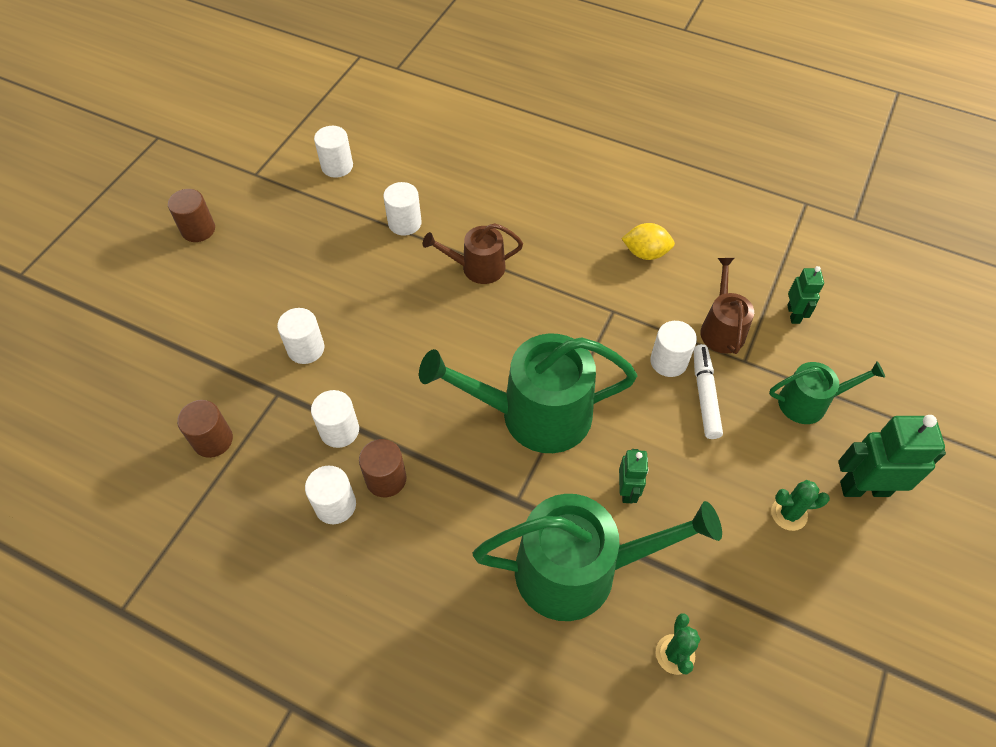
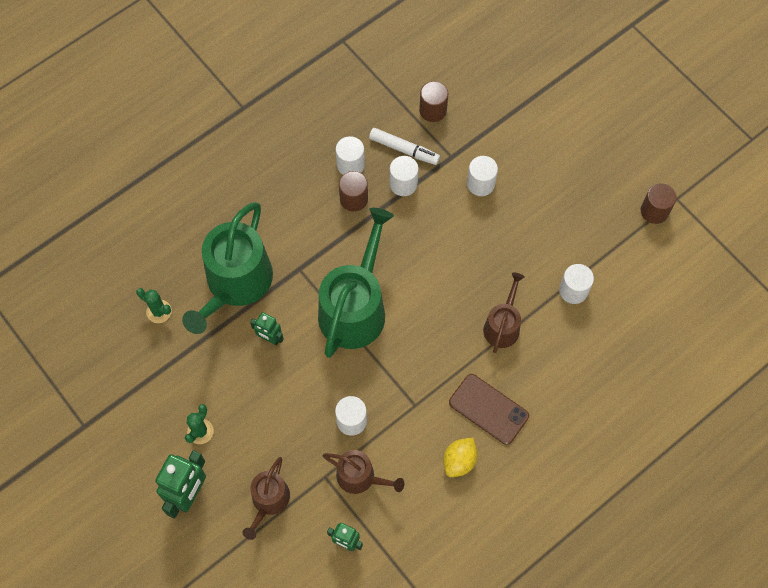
camera: 115 degrees right, 10 degrees up
(198, 230) = (629, 144): brown cylinder -> brown cylinder (654, 211)
(337, 166) = (661, 262): white cylinder -> none
(576, 248) = (488, 409): none -> brown phone
(704, 395) = (312, 430): white marker -> white marker (404, 149)
(809, 402) = (269, 501): green watering can -> brown watering can

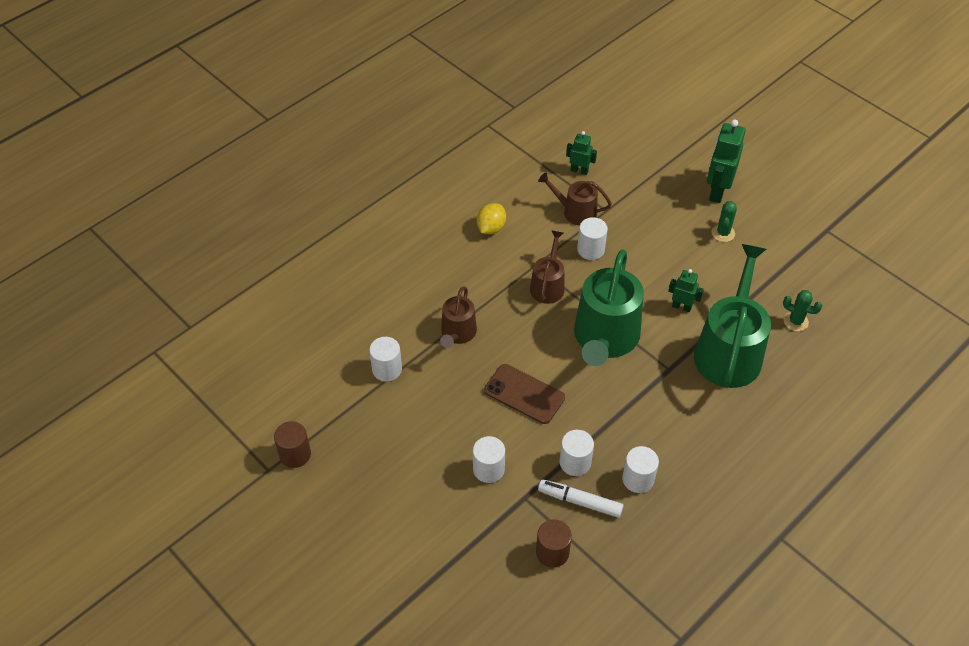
camera: 175 degrees right, 15 degrees down
(269, 501) = (649, 191): brown watering can -> brown watering can (548, 285)
(354, 199) = (627, 442): brown cylinder -> none
(488, 409) = (467, 266): brown phone -> brown phone (524, 394)

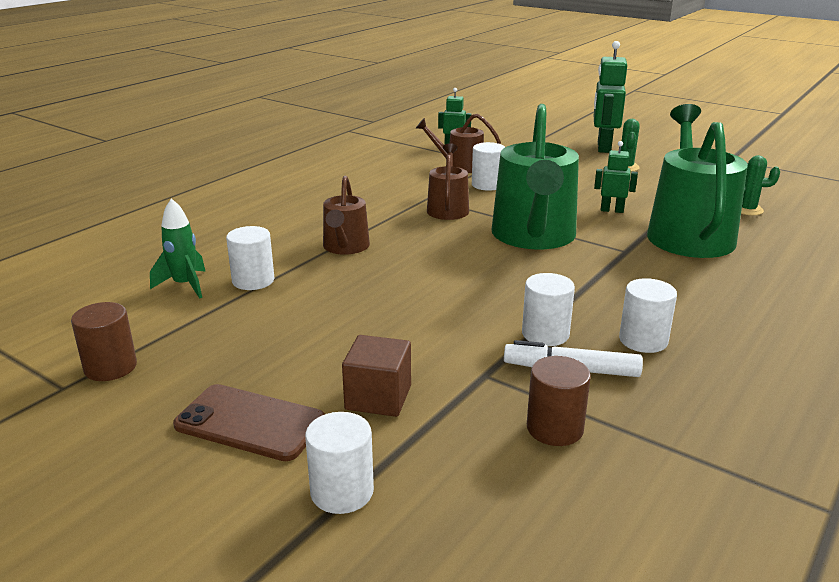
camera: 10 degrees left, 25 degrees down
(339, 368) = (185, 285): none -> green rocket
(454, 509) = (378, 397): none -> brown cube
(488, 469) = (420, 352): white cylinder -> white cylinder (342, 492)
(491, 228) = (368, 180): yellow lemon -> none
(524, 394) = (448, 284): brown phone -> brown phone (250, 423)

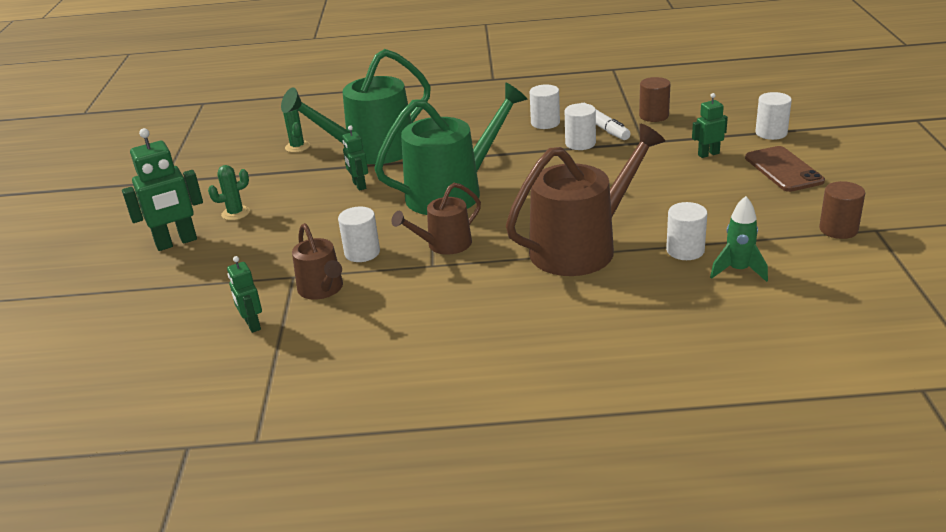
camera: 125 degrees left, 5 degrees up
(345, 247) = (581, 247): brown watering can -> brown watering can, size x1.87
(378, 397) = (708, 154): brown cube -> green robot

